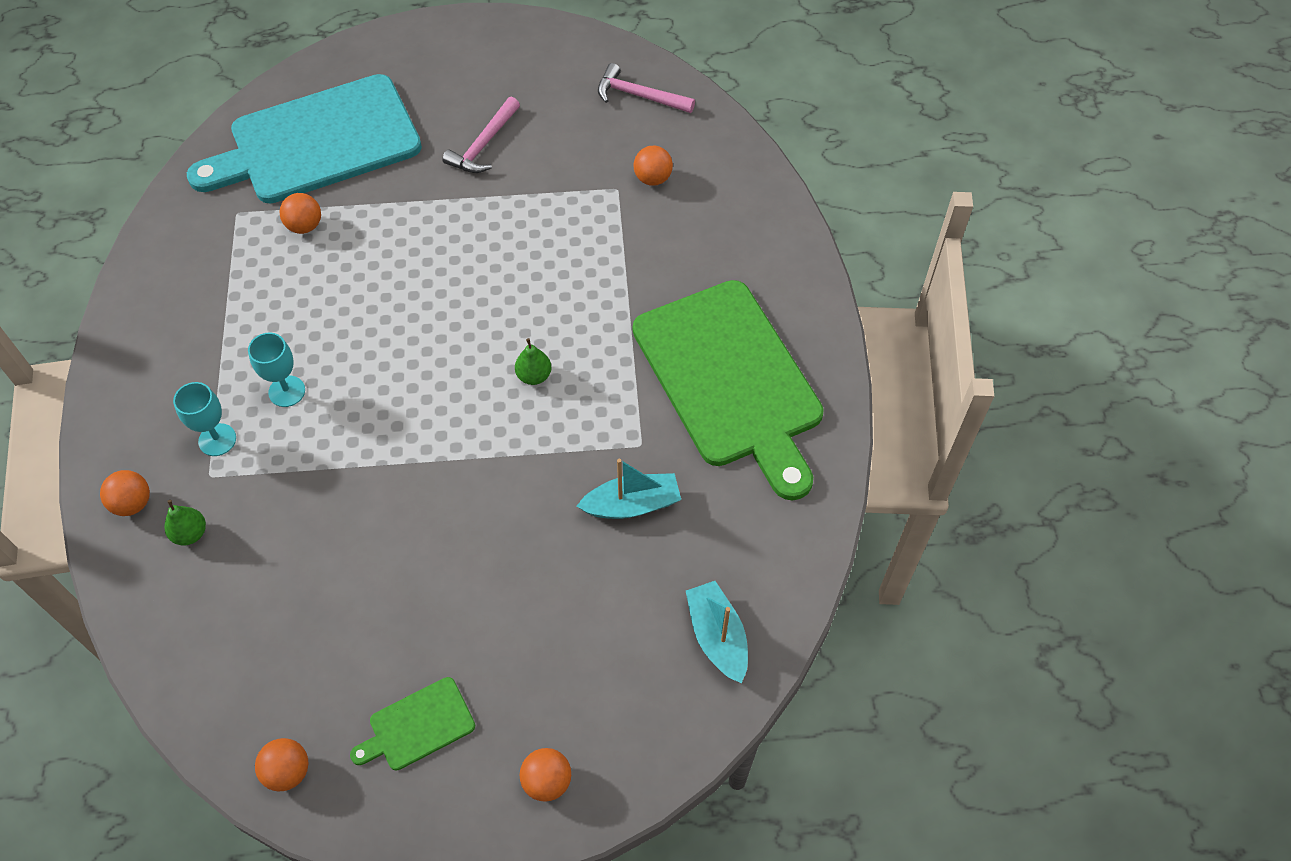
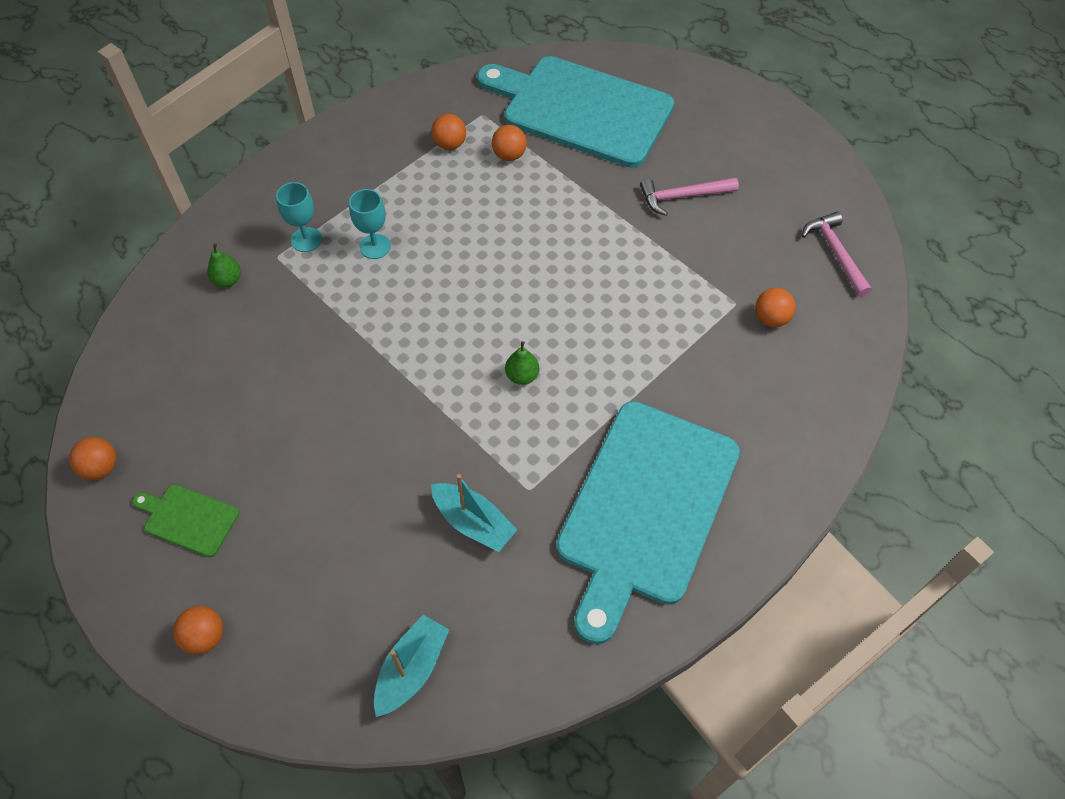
camera: 50 degrees right, 0 degrees up
(133, 503) = (224, 234): orange ball -> orange ball (450, 144)
(730, 380) = (645, 508): green cutting board -> turquoise cutting board

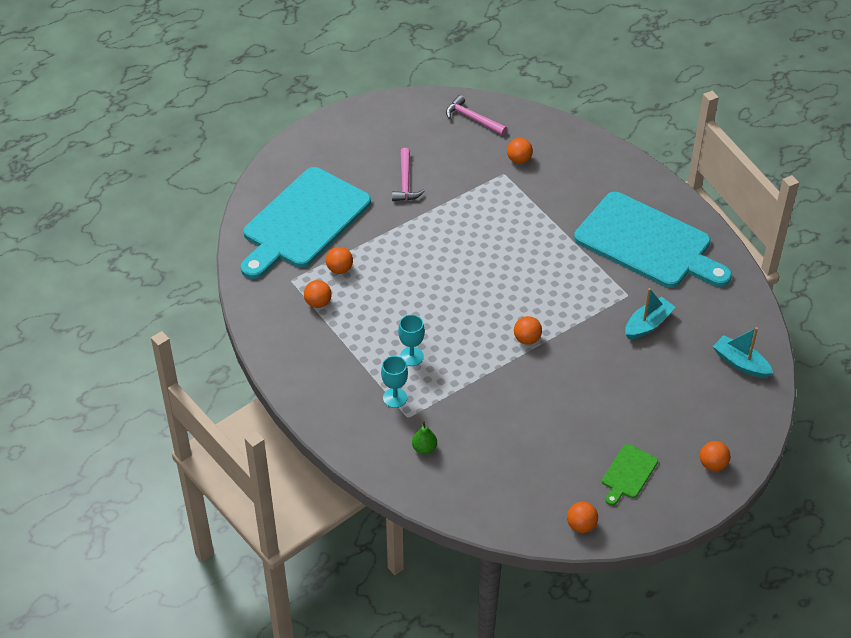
camera: 80 degrees left, 10 degrees down
(422, 368) = (527, 339): none -> orange ball
(522, 376) = (542, 287): green pear -> none
(835, 253) = (472, 119): pink hammer -> pink hammer turned 45 degrees clockwise

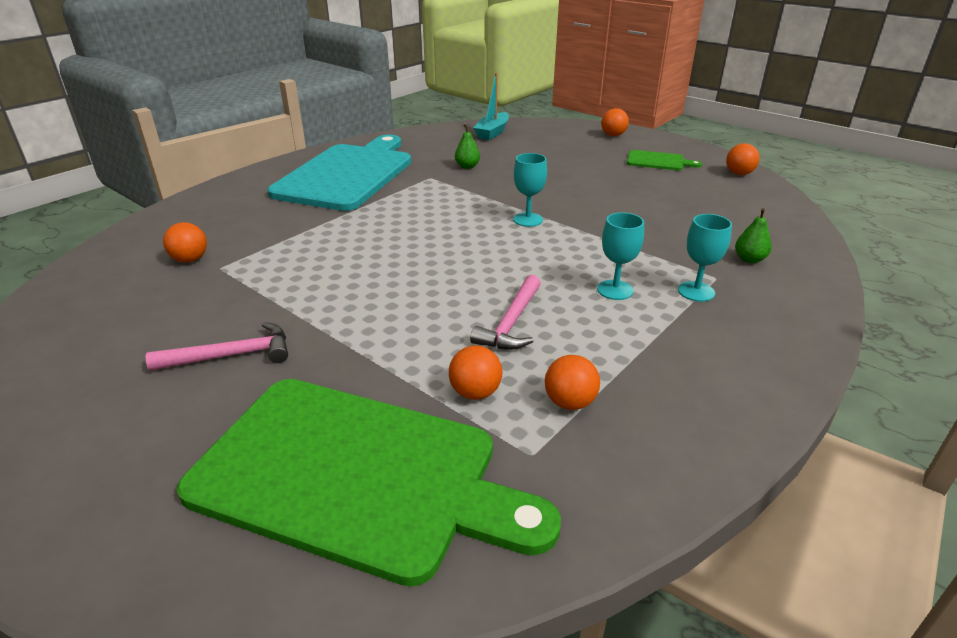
camera: 105 degrees left, 15 degrees down
(303, 221) = (356, 475): turquoise cutting board -> green cutting board
(472, 119) = (72, 310): pink hammer -> pink hammer (511, 323)
(527, 339) = (528, 220): orange ball -> turquoise goblet
(648, 324) = (467, 166): turquoise boat -> green pear

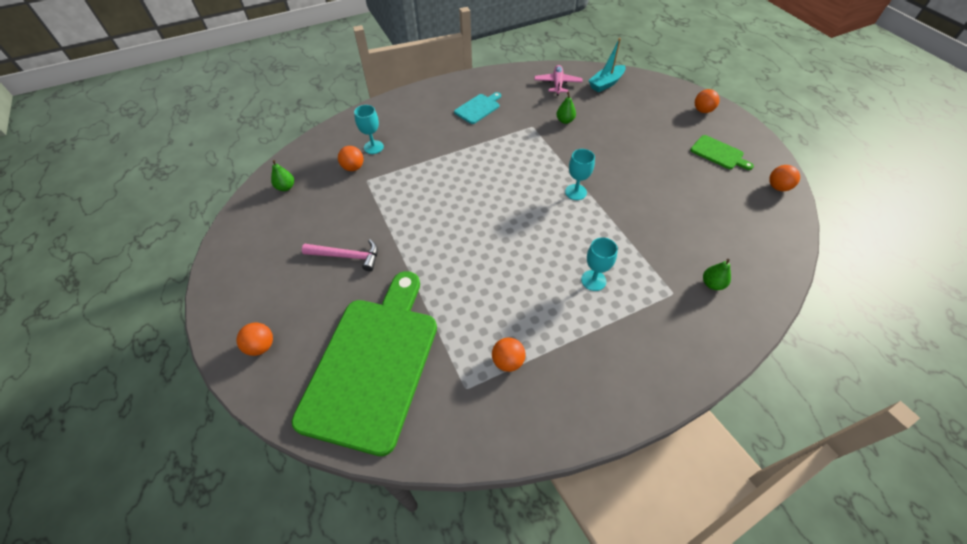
camera: 25 degrees right, 20 degrees up
(77, 303) = (286, 187): none -> green pear
(348, 174) = (478, 108): turquoise cutting board -> turquoise cutting board, size x0.42
(356, 475) = (373, 364): green cutting board -> green cutting board turned 120 degrees counterclockwise
(435, 141) = (557, 84): none -> pink plane
(475, 392) = (459, 333): orange ball -> orange ball (261, 346)
(511, 323) = (510, 286): pink hammer -> none
(696, 291) = (649, 301): turquoise goblet -> turquoise goblet (373, 147)

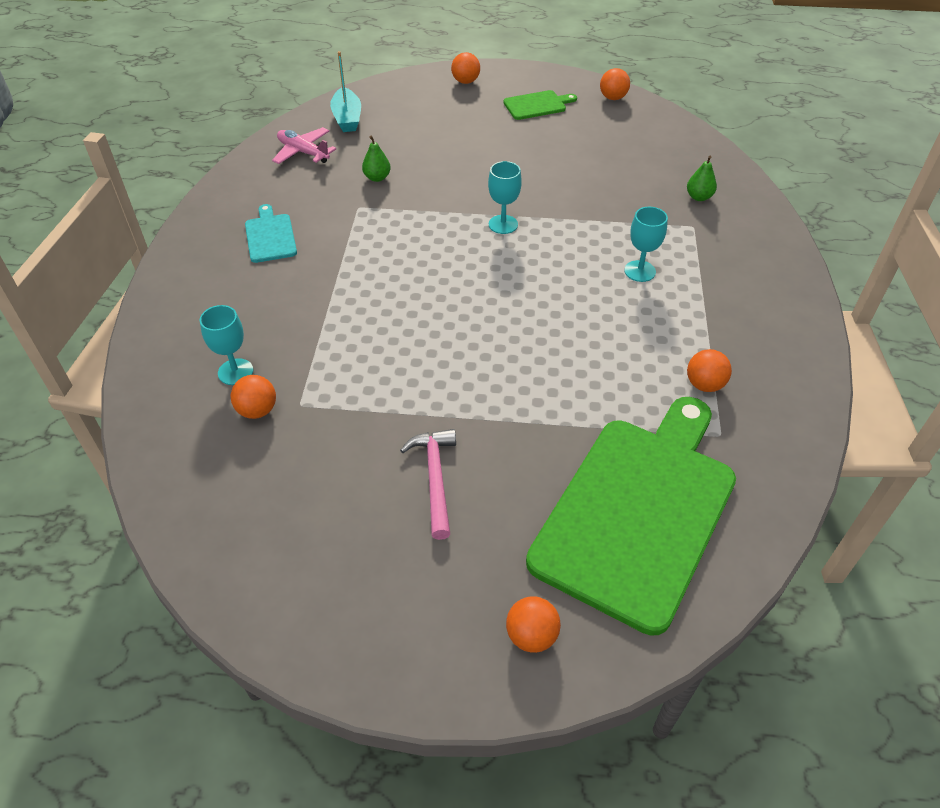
camera: 60 degrees left, 5 degrees down
(286, 187) = (220, 510): green pear -> none
(347, 256) = (435, 478): pink hammer -> pink hammer turned 45 degrees counterclockwise
(373, 364) = (638, 511): green cutting board -> green cutting board turned 75 degrees clockwise

